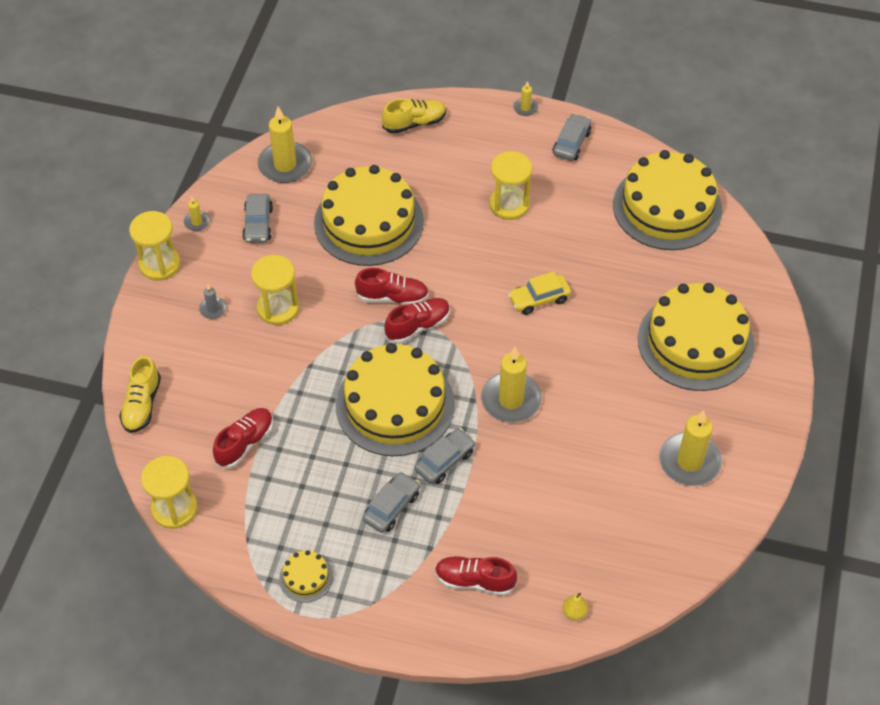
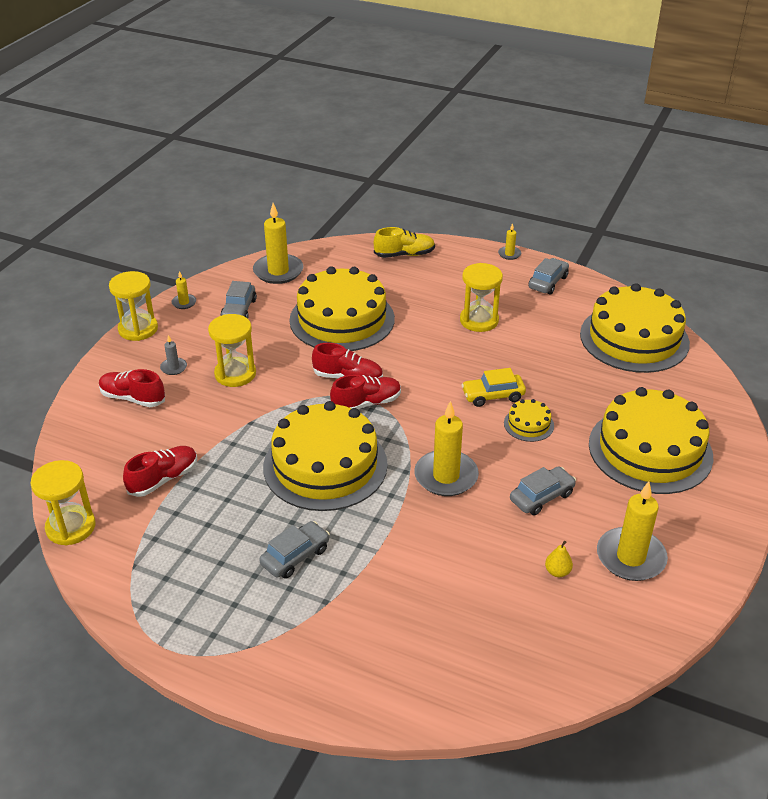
camera: 10 degrees right, 15 degrees down
(142, 404) = (76, 434): yellow shoe -> none
(306, 577) = (182, 611): yellow cake -> yellow cake (528, 424)
(444, 461) = (363, 521): grey car -> grey car (541, 497)
(474, 581) = (366, 641): red shoe -> red shoe (133, 398)
(574, 612) = (474, 691): yellow pear -> yellow pear (557, 572)

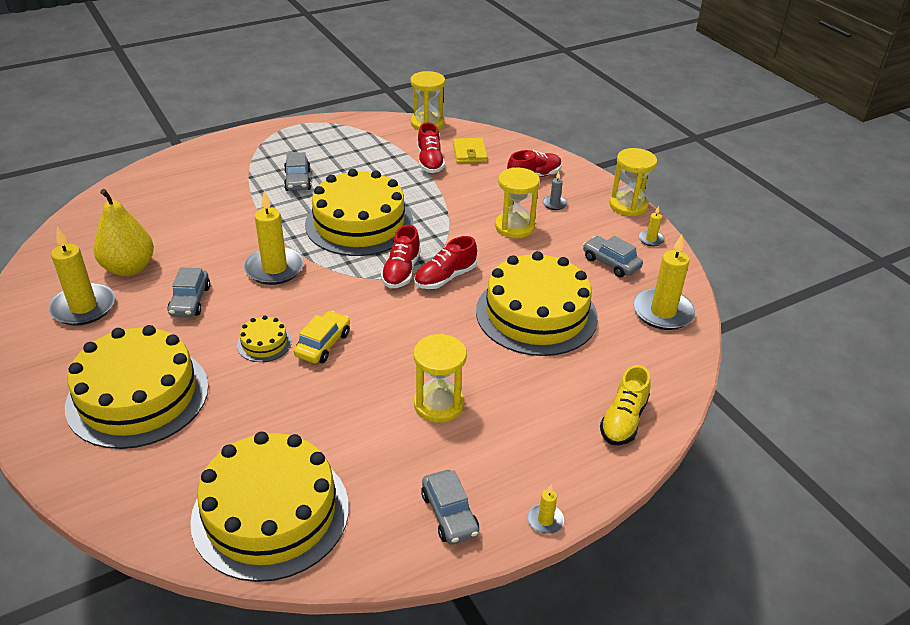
camera: 125 degrees right, 0 degrees up
(118, 460) = (469, 153): none -> yellow wallet
(557, 572) = (129, 268): yellow pear -> yellow pear, size x2.44

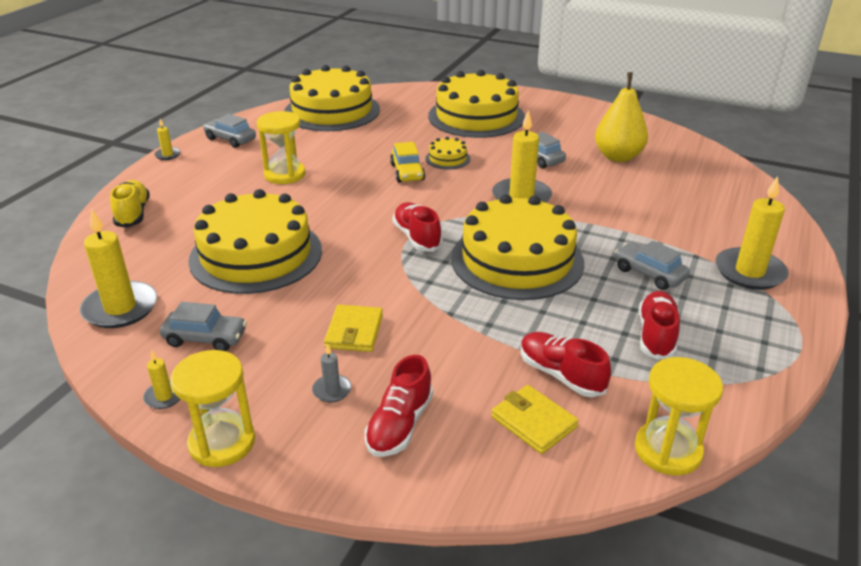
camera: 145 degrees right, 5 degrees down
(83, 307) = (593, 132): yellow candle -> yellow candle (749, 272)
(445, 278) = (371, 249): red shoe -> red shoe (656, 335)
(514, 227) = (354, 331): yellow hourglass -> yellow wallet

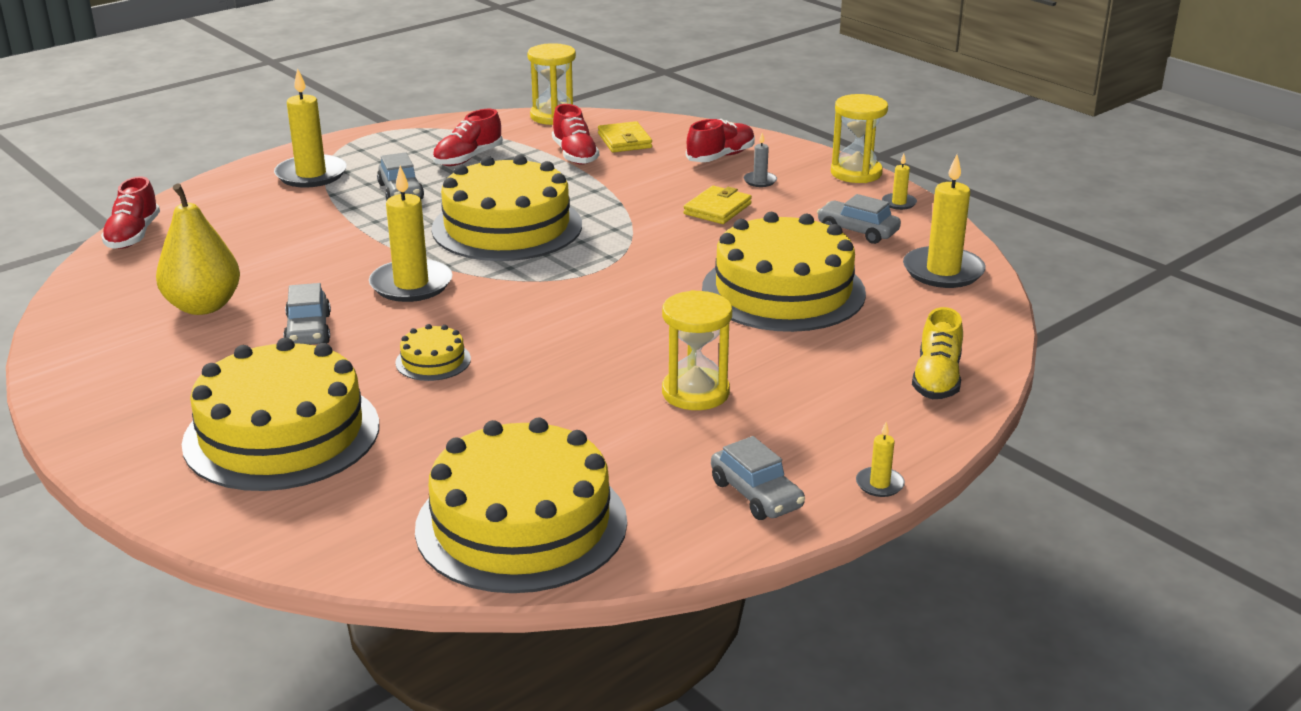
camera: 155 degrees left, 5 degrees down
(407, 172) = (514, 353): yellow car -> none
(417, 237) = (586, 269): red shoe -> red shoe (133, 235)

